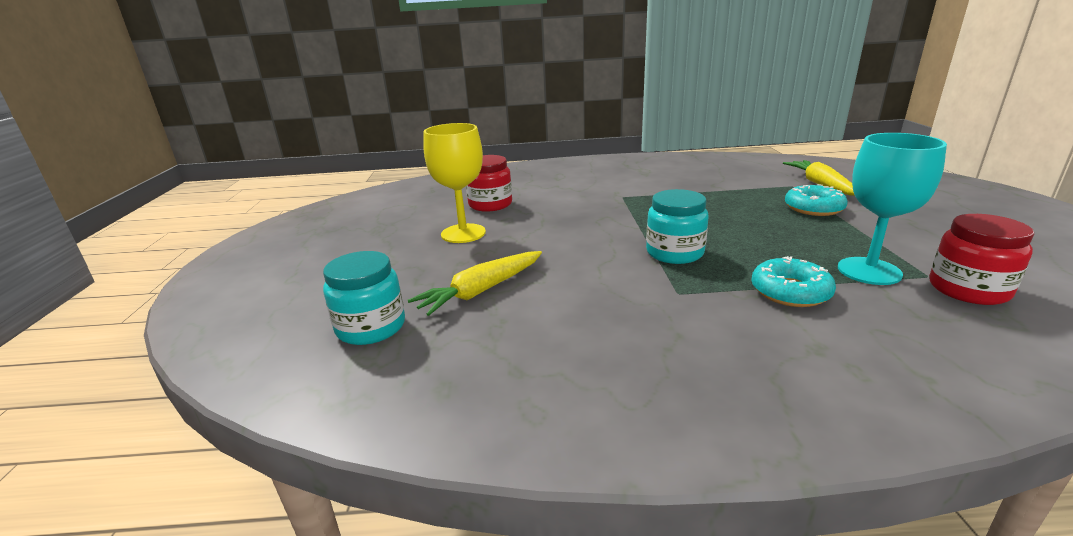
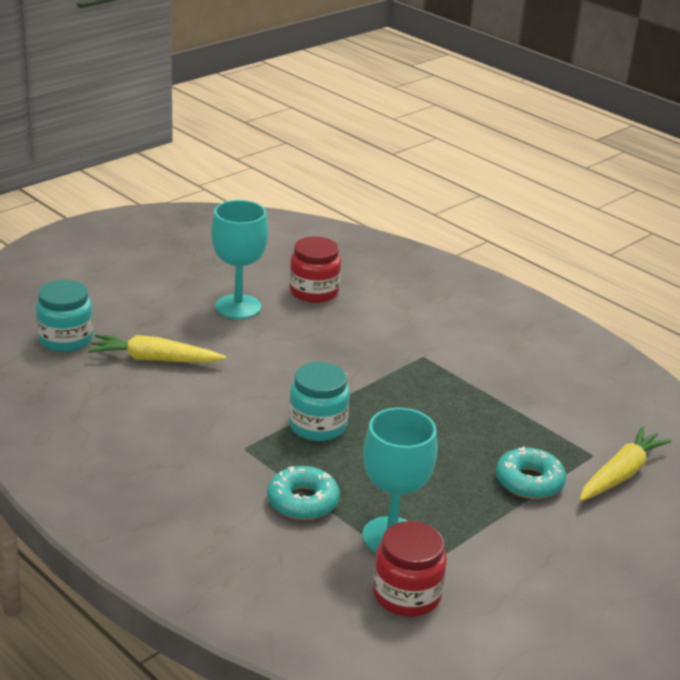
camera: 45 degrees right, 5 degrees up
(463, 233) = (238, 307): yellow goblet -> turquoise goblet

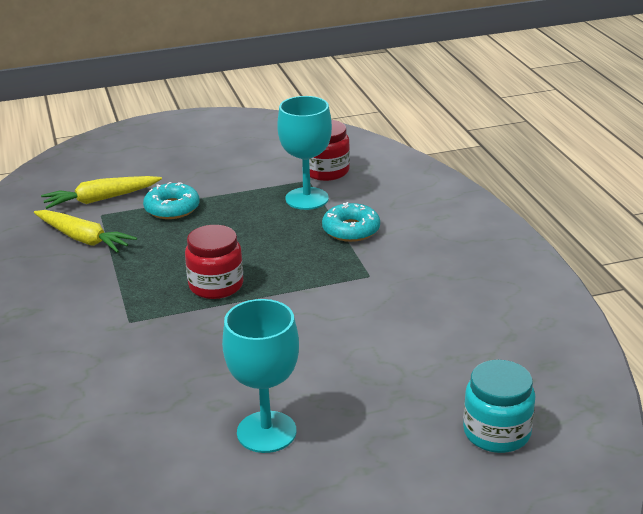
camera: 150 degrees left, 0 degrees up
(154, 359) = (405, 380): yellow carrot -> yellow carrot (83, 239)
(314, 292) = (157, 433): red jar -> red jar (216, 285)
(317, 425) = (292, 279): turquoise jar -> none

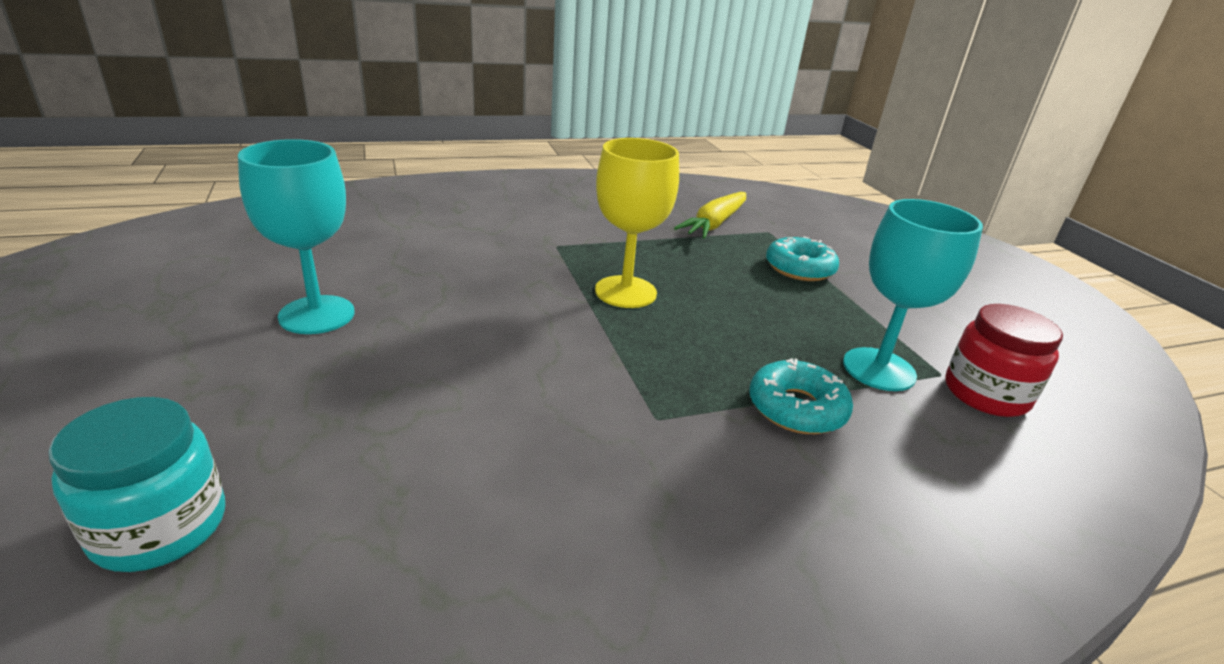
camera: 85 degrees right, 0 degrees up
(101, 199) = (801, 231): yellow carrot -> none
(216, 285) = (625, 292): red jar -> yellow goblet

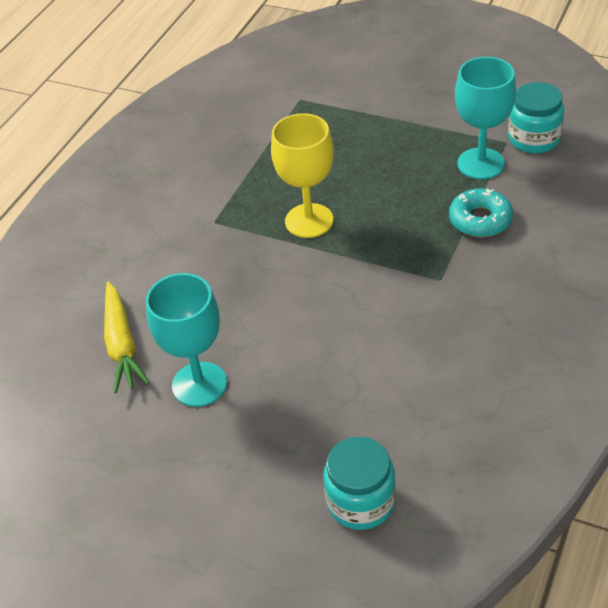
camera: 40 degrees left, 15 degrees up
(714, 224) = (263, 119): yellow carrot -> yellow carrot (122, 345)
(799, 268) = (359, 119): turquoise donut -> none
(986, 394) = (534, 139): red jar -> turquoise jar

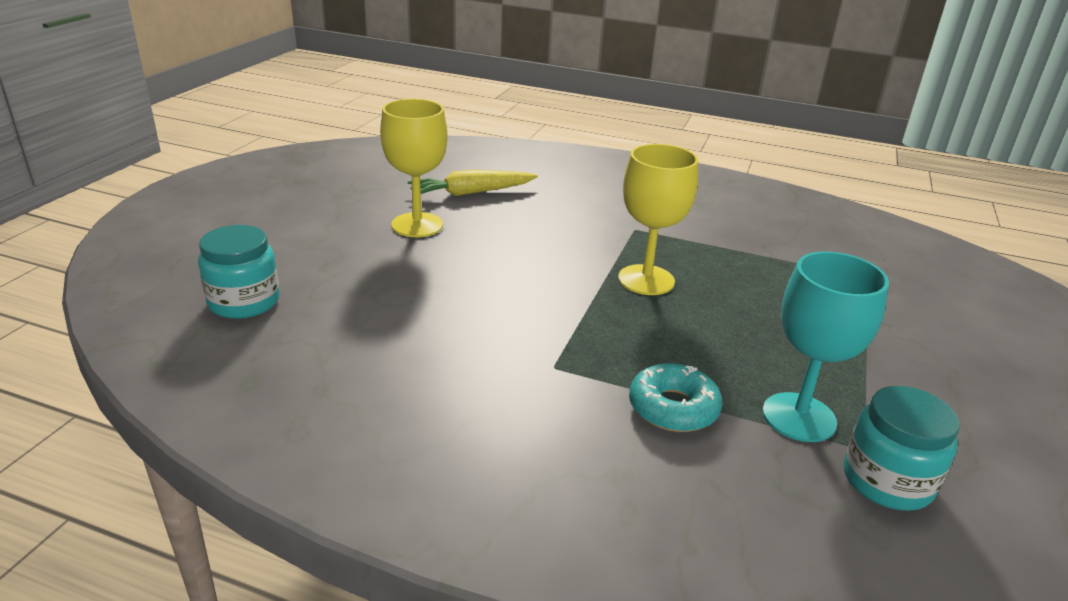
camera: 80 degrees right, 15 degrees down
(199, 384) = (417, 225): turquoise goblet -> yellow goblet

